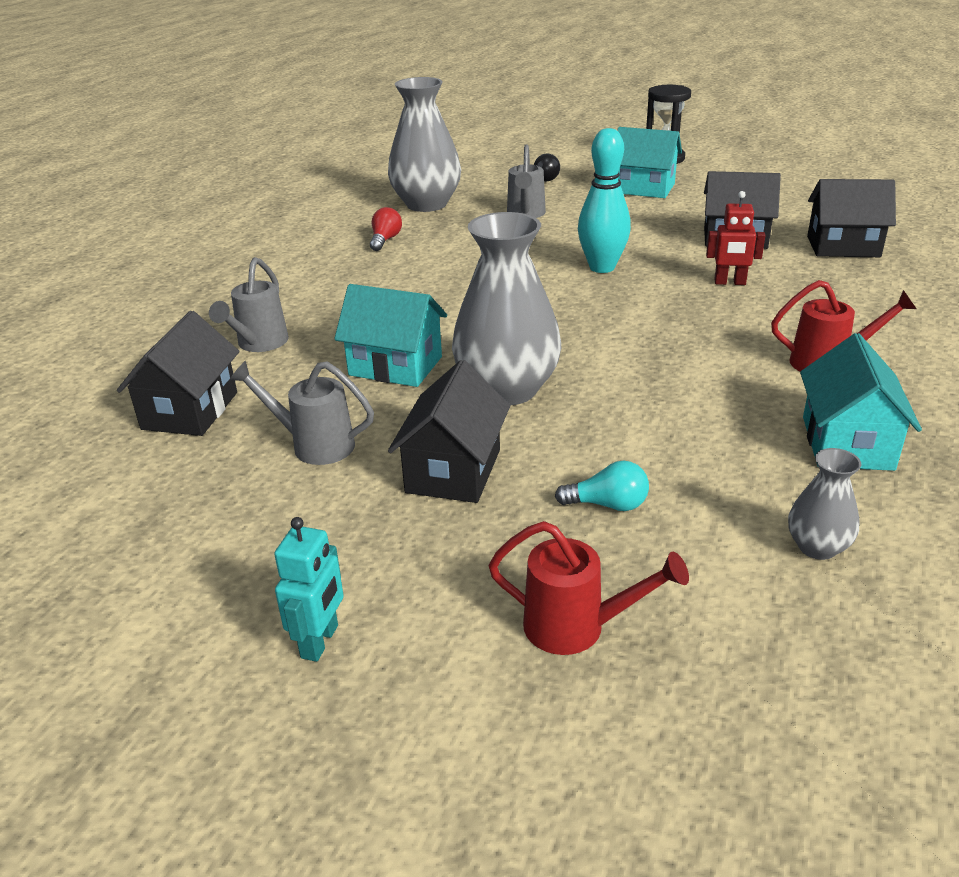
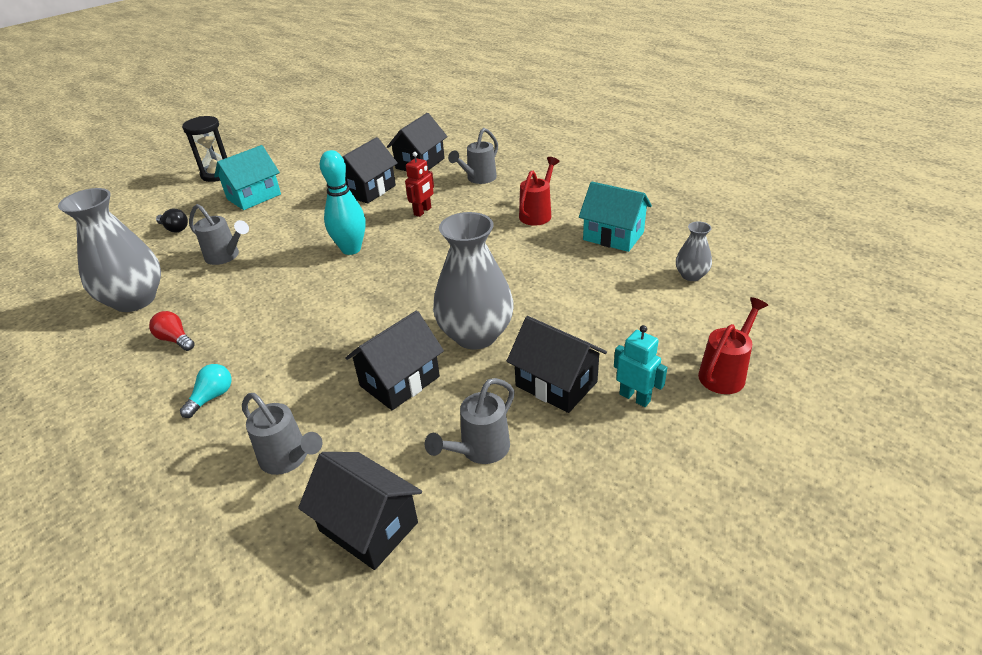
camera: 65 degrees left, 5 degrees up
(320, 641) = (706, 487): turquoise robot -> turquoise robot (635, 397)
(395, 366) = (399, 381): turquoise house -> black house
(608, 505) = (625, 330): turquoise light bulb -> turquoise light bulb (212, 397)
(862, 295) = (478, 179): none -> grey watering can

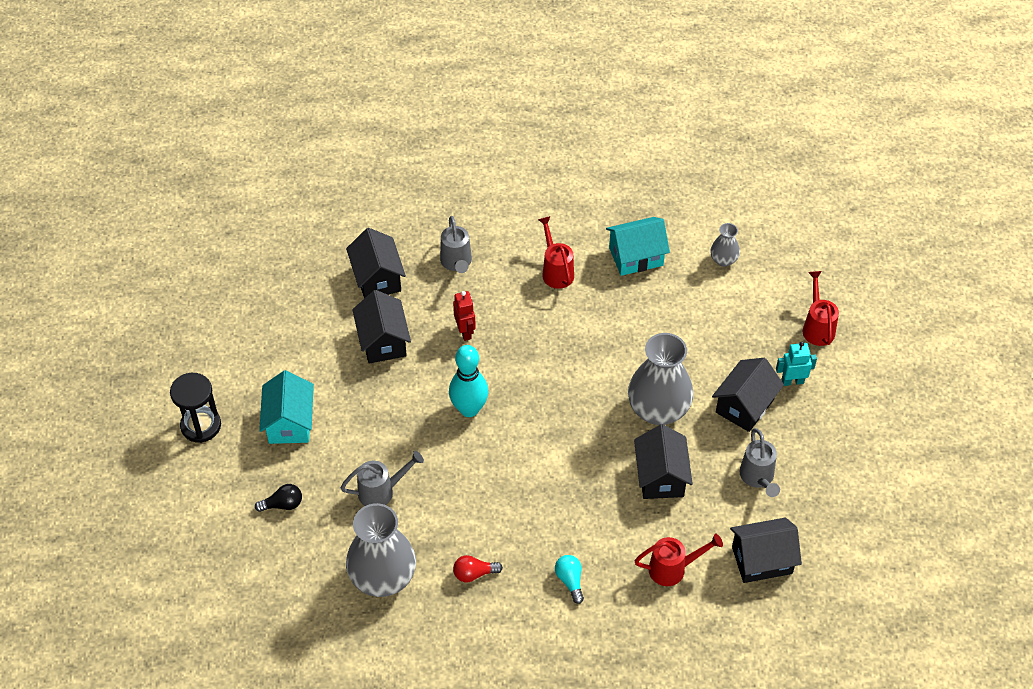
camera: 50 degrees left, 15 degrees up
(288, 459) = (672, 569): grey watering can -> red watering can
(556, 384) = (744, 406): black house -> black house turned 45 degrees counterclockwise

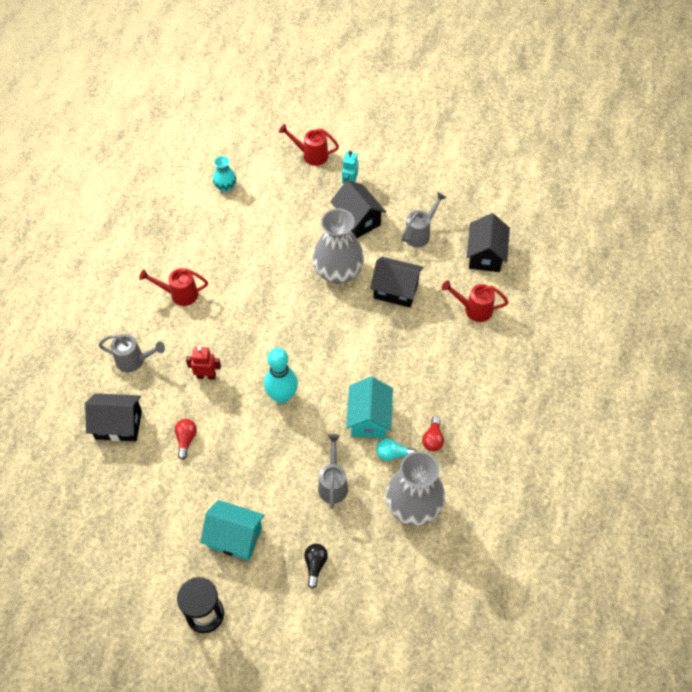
camera: 70 degrees left, 5 degrees up
(383, 341) = (186, 439): black house -> red light bulb
(570, 580) = (461, 377): turquoise light bulb -> turquoise light bulb (393, 454)
(636, 256) = (193, 238): turquoise house -> turquoise house (369, 418)
(672, 569) = (474, 309): red watering can -> red watering can turned 90 degrees counterclockwise
(723, 260) = (225, 186): grey vase -> turquoise vase
(758, 478) = (419, 233): grey watering can -> grey watering can turned 60 degrees counterclockwise

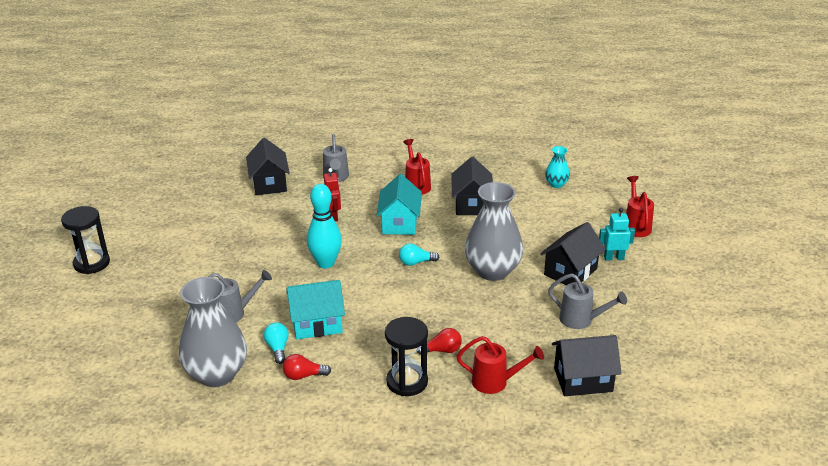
camera: 75 degrees right, 25 degrees down
(186, 439) = (263, 219): red light bulb -> red light bulb (442, 350)
(235, 537) = (168, 265): turquoise house -> turquoise house (400, 223)
(306, 325) = (416, 262): none -> turquoise light bulb
(315, 565) = (142, 318): black light bulb -> none
(395, 290) = (490, 315): black house -> black house (471, 204)
(459, 367) = (407, 382): none -> black hourglass
(474, 309) = (495, 382): red watering can -> red watering can turned 105 degrees clockwise

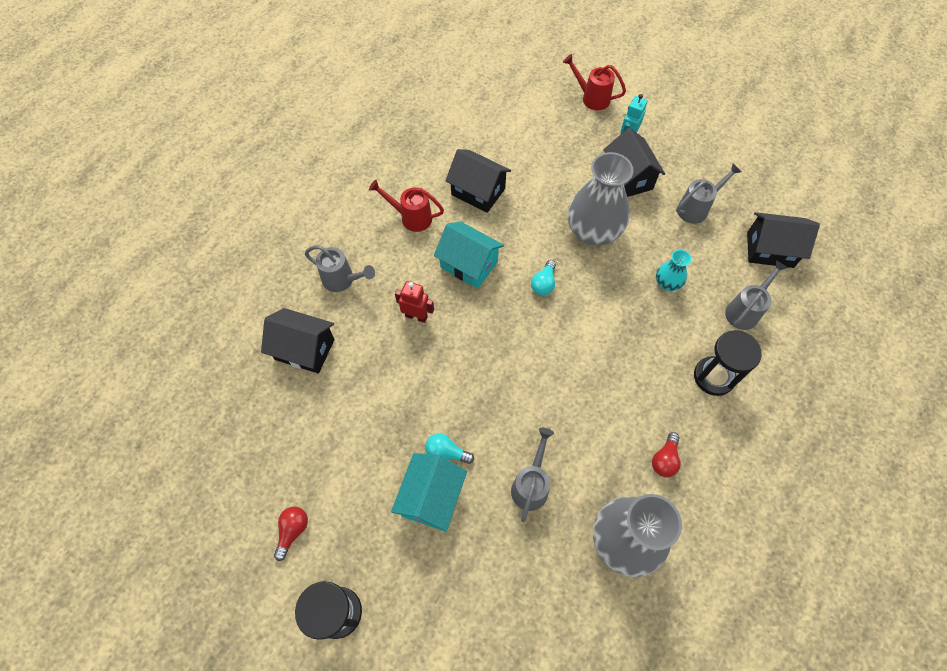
camera: 60 degrees left, 30 degrees up
(278, 348) = (611, 465): turquoise light bulb -> turquoise light bulb (446, 452)
(317, 324) = (592, 413): turquoise house -> turquoise house (431, 497)
(325, 263) = (496, 361): turquoise bowling pin -> none
(442, 350) = (684, 328): red light bulb -> red light bulb (293, 531)
(495, 382) = (744, 311): red watering can -> grey watering can
(556, 184) = (491, 112): turquoise vase -> turquoise vase (667, 283)
(583, 380) = (770, 250): black house -> black house turned 75 degrees clockwise

